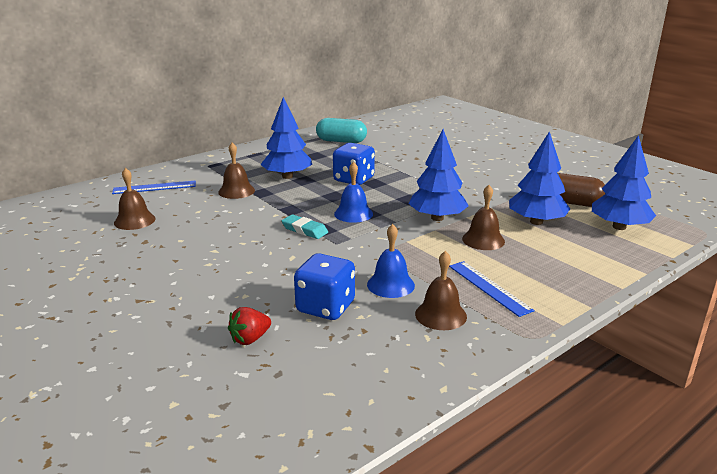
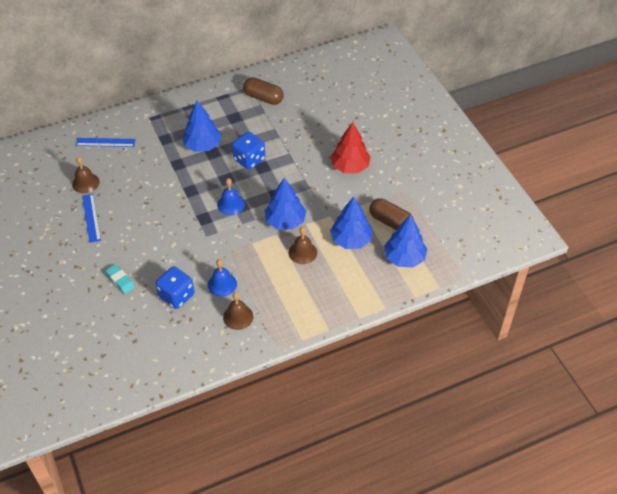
camera: 15 degrees right, 25 degrees up
(236, 191) = (160, 159): brown bell -> none
(250, 339) = (127, 312): red strawberry -> none
(304, 230) = (191, 217): turquoise eraser -> turquoise eraser (120, 280)
(341, 141) = (263, 98): turquoise capsule -> brown capsule
(480, 171) = (350, 166): none -> red tree
(489, 287) = (279, 300): blue ruler -> blue ruler (91, 218)

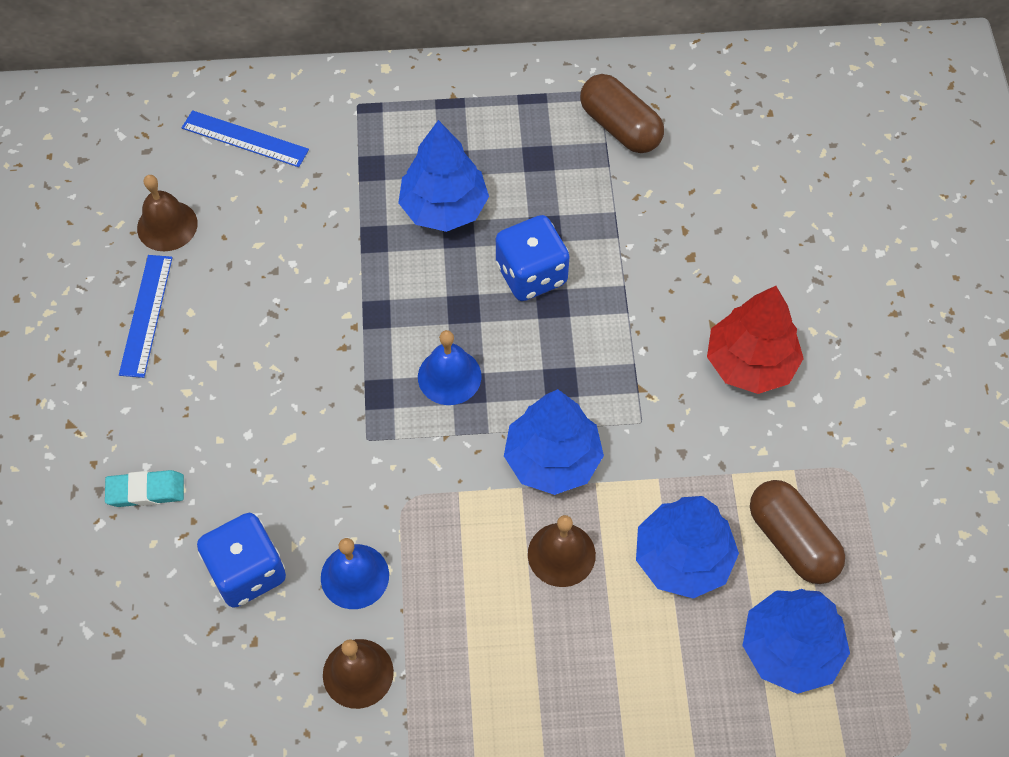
camera: 20 degrees right, 10 degrees up
(120, 280) = (146, 491): turquoise eraser -> turquoise eraser turned 75 degrees counterclockwise

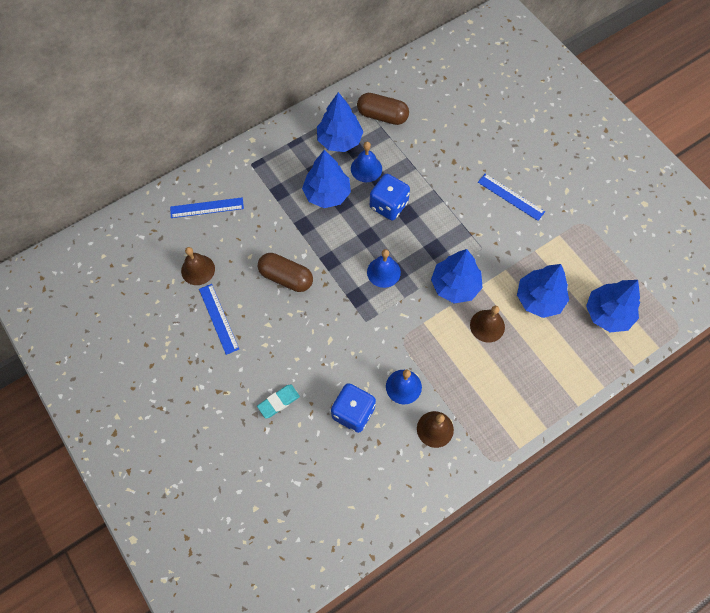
camera: 30 degrees left, 5 degrees up
(522, 133) = (339, 140): none -> blue tree
(535, 198) = (366, 168): none -> blue bell
(750, 363) = (510, 197): red tree -> blue ruler
(792, 540) = (578, 266): brown capsule -> brown capsule (286, 277)

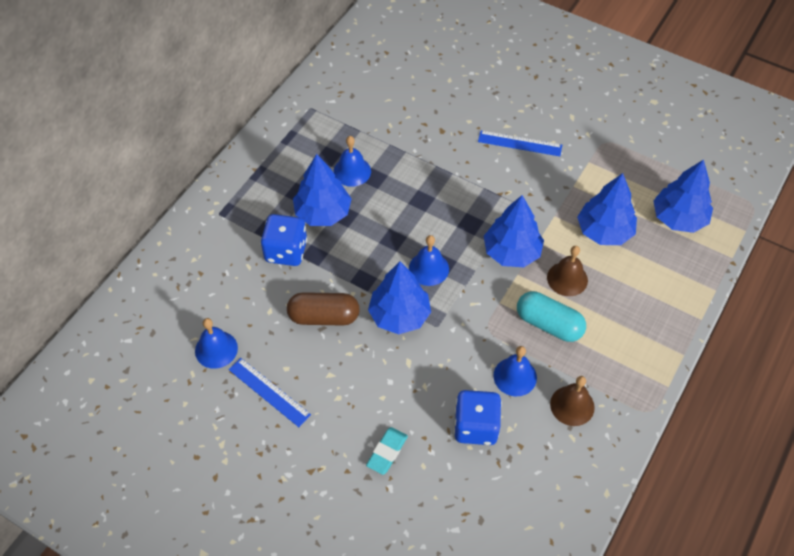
camera: 25 degrees left, 10 degrees down
(198, 270) = (216, 349): brown bell -> blue bell
(207, 207) = (191, 279): blue ruler -> none
(339, 140) = (307, 153): blue tree -> blue tree (399, 315)
(382, 116) = (340, 112): brown capsule -> none
(388, 205) = (397, 199): blue dice -> blue dice (286, 251)
(452, 356) = (549, 324): none -> turquoise capsule

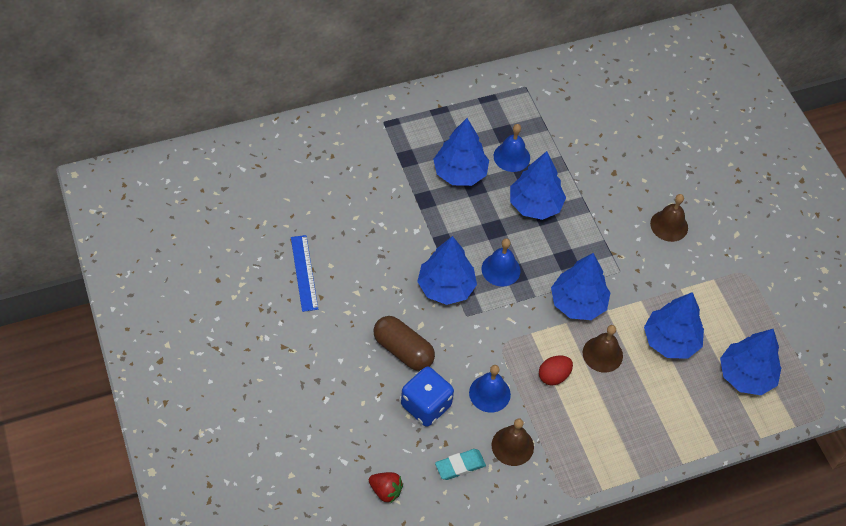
camera: 35 degrees right, 0 degrees up
(216, 349) = (295, 217): blue bell -> none
(286, 251) = (406, 182): blue dice -> none
(324, 317) = (390, 249): brown capsule -> brown capsule (403, 350)
(387, 452) = (346, 374): turquoise eraser -> turquoise eraser (460, 466)
(406, 197) = (535, 205): none -> blue tree
(512, 526) = (386, 491): none -> red strawberry
(520, 143) = (669, 225): blue ruler -> brown bell
(549, 324) = (553, 376): turquoise capsule -> red egg

